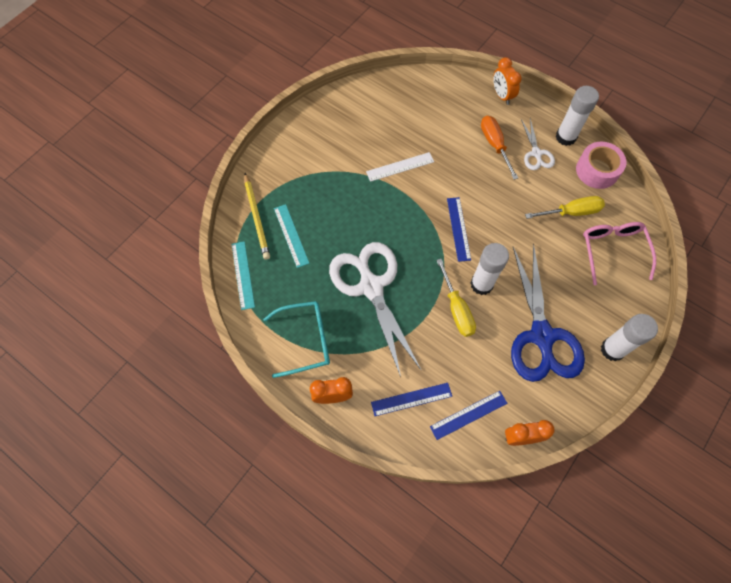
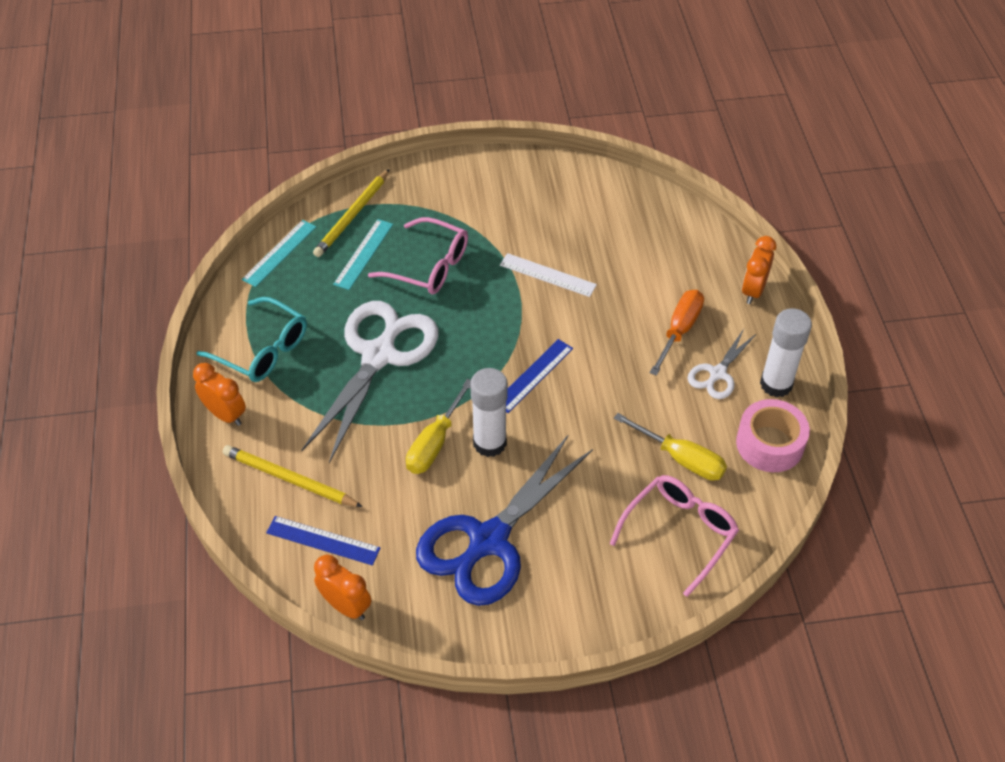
camera: 45 degrees right, 15 degrees down
(335, 213) = (429, 266): none -> pink glasses
(411, 399) = (289, 479): blue ruler -> yellow pencil
(612, 349) = (548, 620): white glue stick -> none

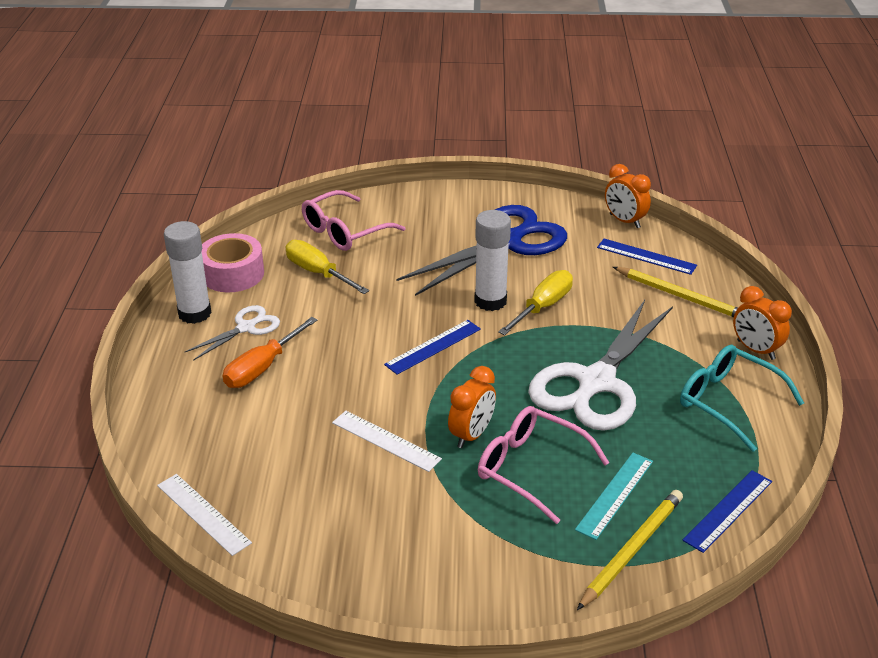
camera: 170 degrees left, 15 degrees down
(279, 253) = (728, 510): turquoise ruler -> blue ruler
(659, 202) = (203, 514): none -> white ruler
(753, 291) = (157, 395): orange clock -> orange clock (471, 435)

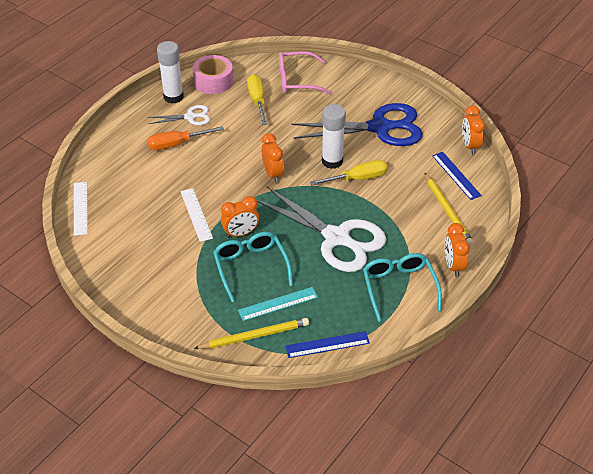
camera: 35 degrees right, 10 degrees up
(433, 347) = (273, 174): blue ruler -> orange clock
(530, 469) = (250, 267): pink glasses -> turquoise glasses
(596, 383) = (337, 238): white scissors -> white scissors turned 120 degrees counterclockwise

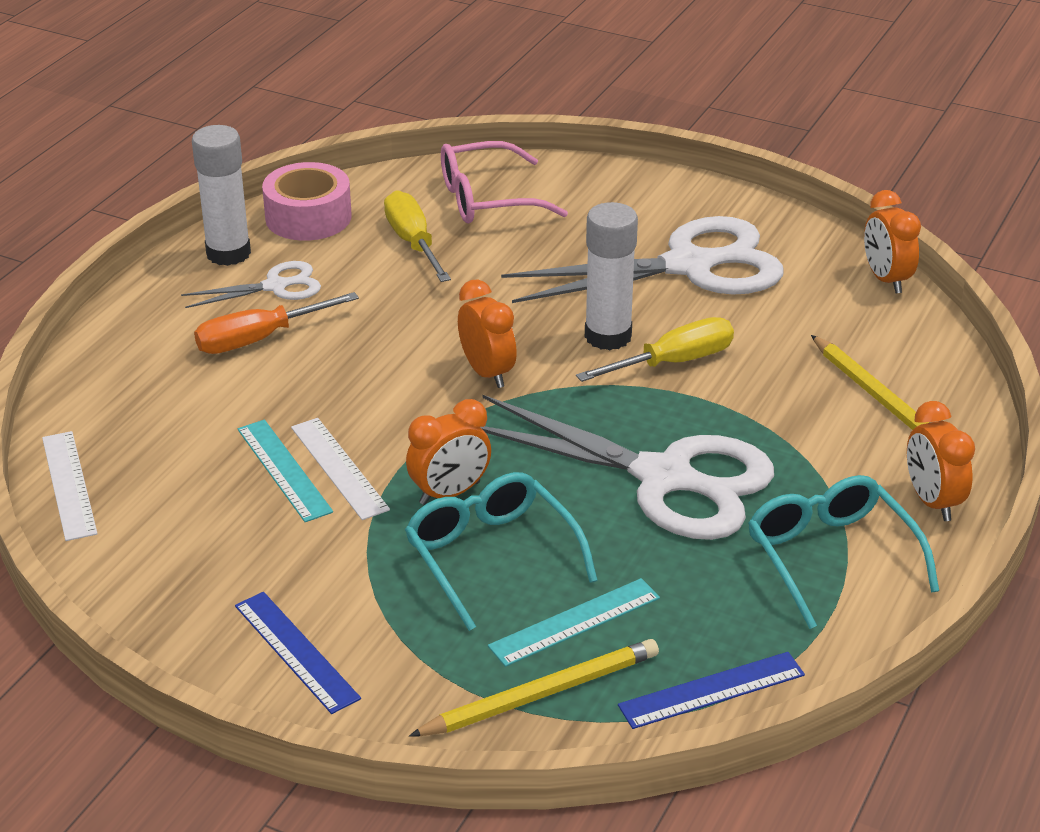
camera: 10 degrees left, 10 degrees down
(172, 212) = (284, 470): none -> turquoise ruler
(380, 127) = (690, 266): blue scissors -> white scissors
(456, 175) = (877, 335): blue ruler -> blue ruler (296, 651)

